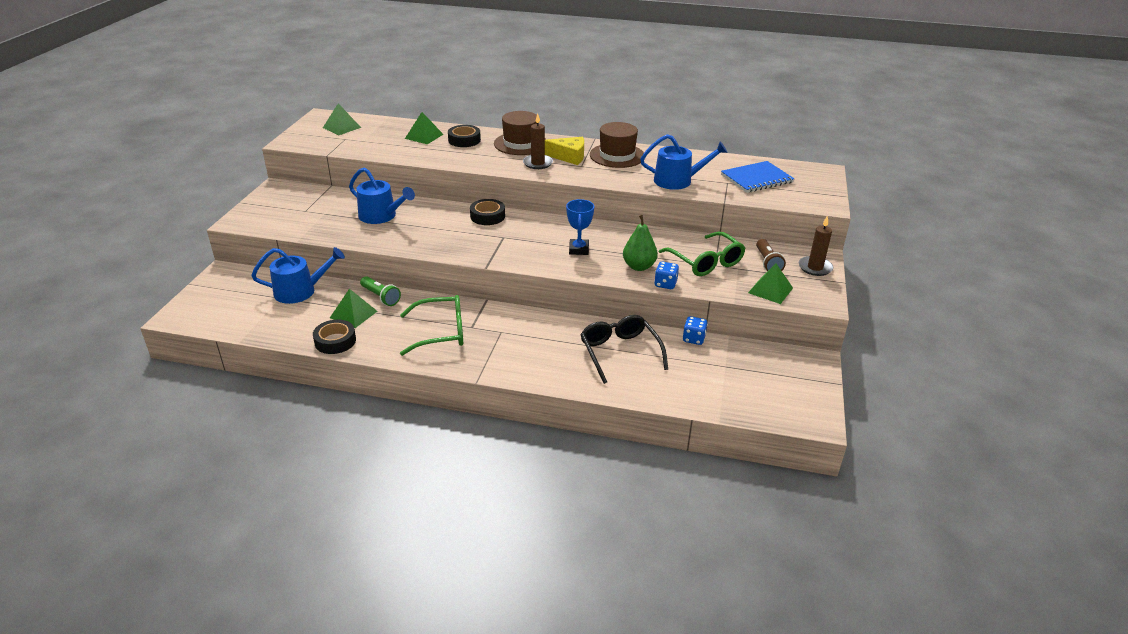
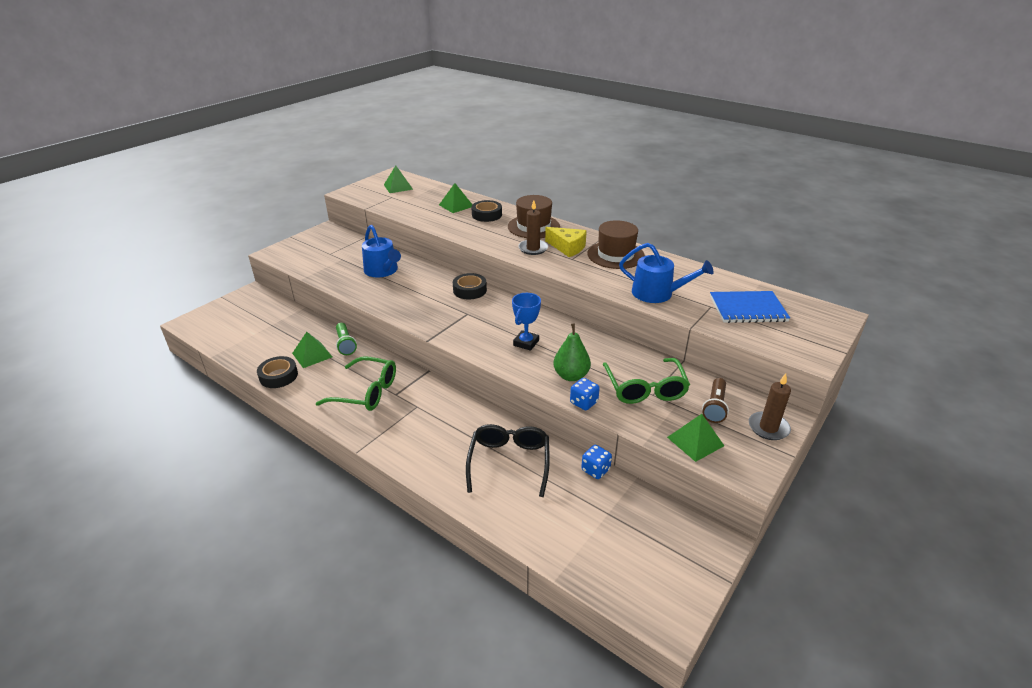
camera: 25 degrees right, 0 degrees up
(300, 291) = (290, 323): blue watering can -> none

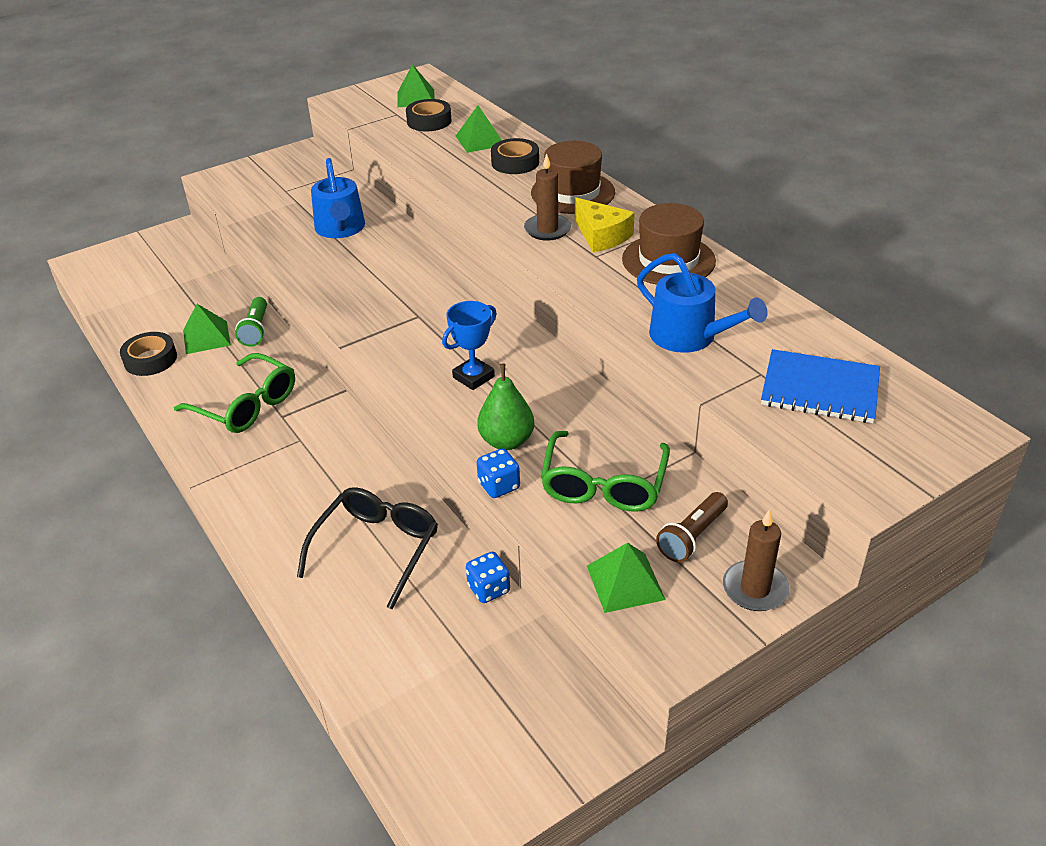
camera: 20 degrees right, 5 degrees up
(469, 290) = (443, 279): black tape -> black tape (429, 121)

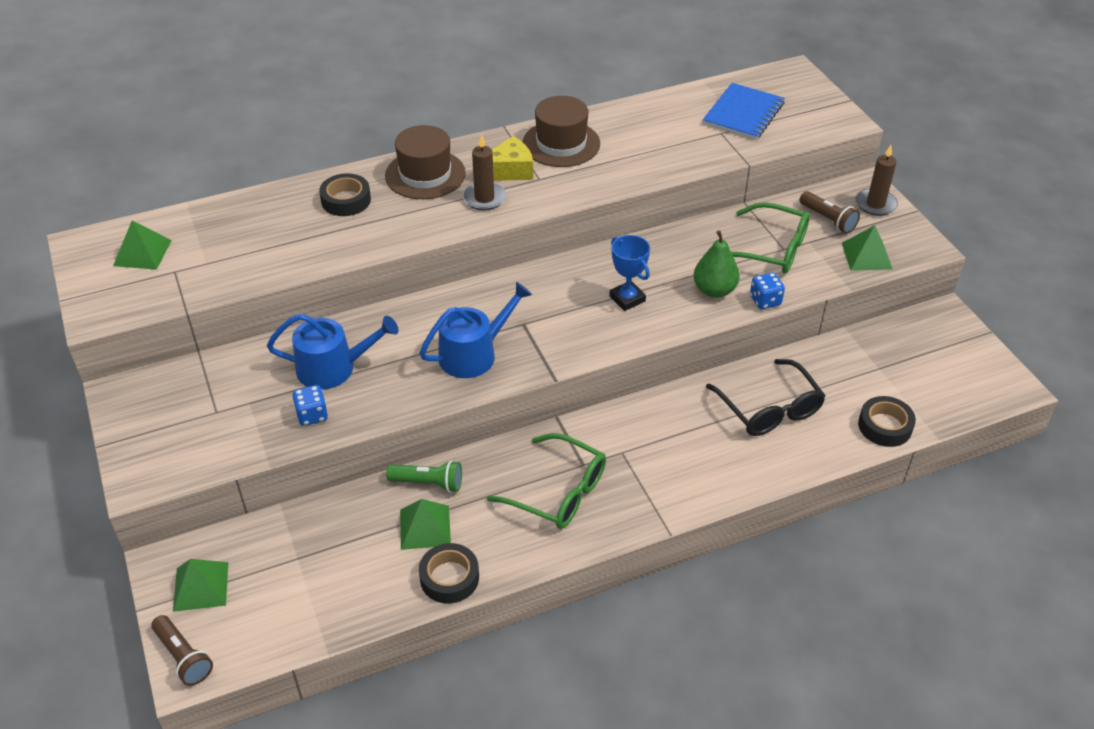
camera: 80 degrees left, 5 degrees up
(93, 257) = (183, 657): none -> brown flashlight
(246, 405) = (558, 492): green glasses -> green glasses turned 75 degrees clockwise
(376, 548) = (769, 409): black glasses -> black glasses turned 150 degrees counterclockwise
(429, 121) = (211, 248): black tape -> black tape (885, 426)
(480, 140) = (283, 217): green pyramid -> green pyramid (201, 586)
(489, 589) = (818, 350): blue dice -> blue dice (312, 415)
(689, 336) = (669, 154): blue watering can -> blue watering can (473, 354)

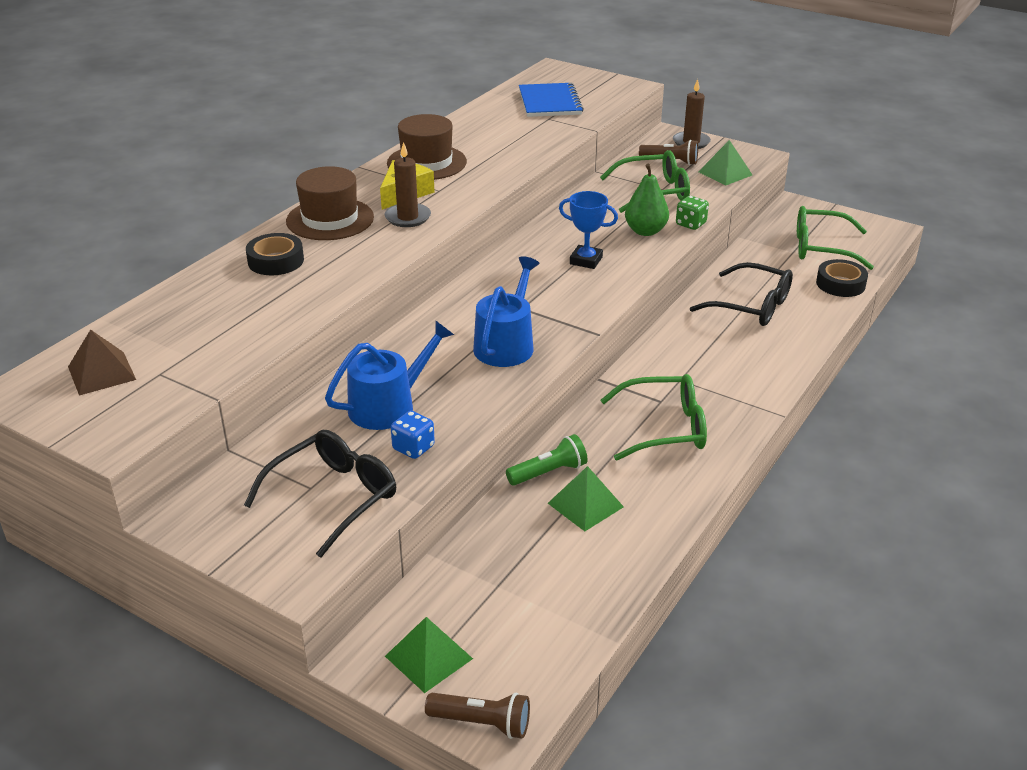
camera: 35 degrees left, 10 degrees down
(142, 253) = (101, 373): green pyramid -> brown pyramid
(221, 428) = (333, 497): none -> black glasses
(449, 578) = (652, 530): black tape -> none
(765, 301) = (691, 224): blue dice -> green dice
(913, 377) = (821, 248): none -> green glasses

